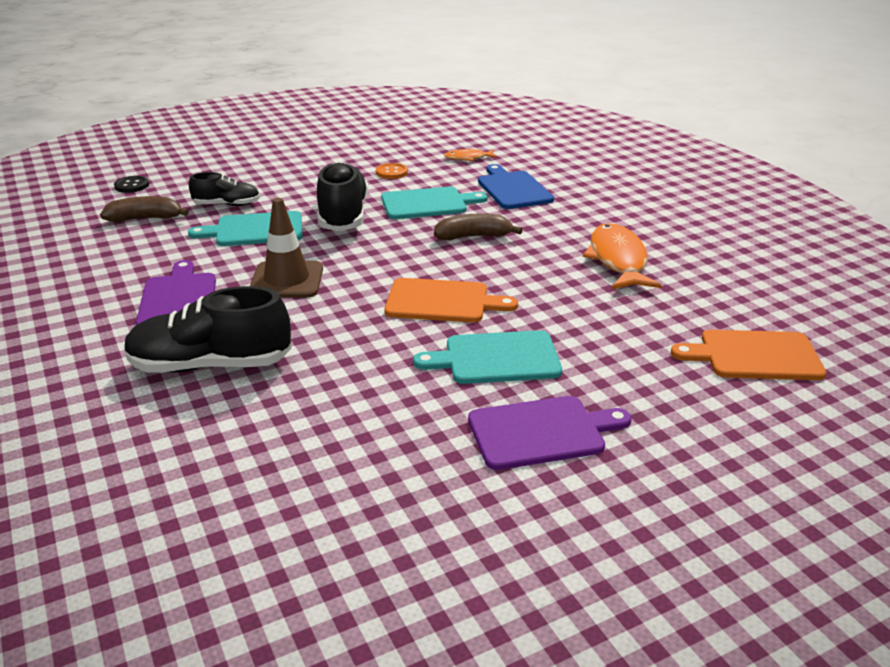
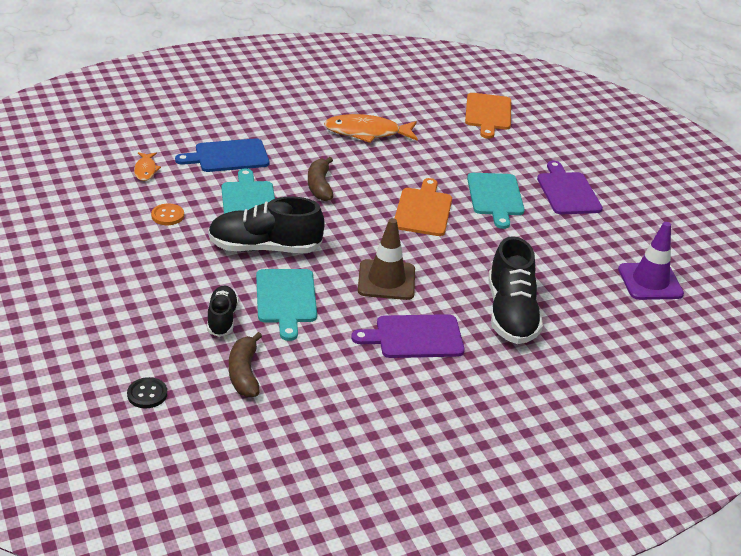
camera: 90 degrees left, 5 degrees up
(280, 513) = (650, 282): none -> purple traffic cone

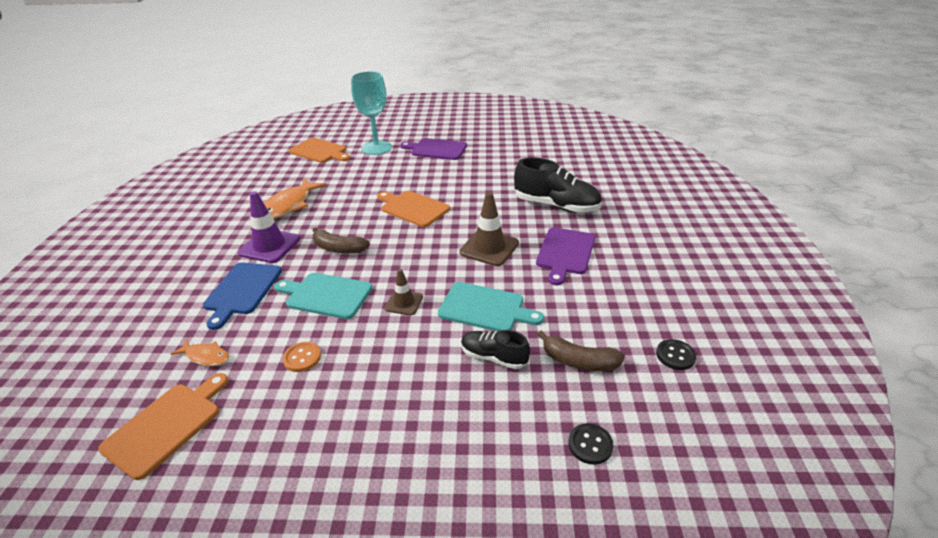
camera: 60 degrees left, 0 degrees up
(75, 181) = (166, 425): none -> orange cutting board
(264, 248) = (404, 303): black shoe -> brown traffic cone
(287, 439) = (675, 355): none -> black button
(495, 197) = (421, 175): turquoise cutting board -> none
(531, 148) = (376, 148): none -> turquoise goblet
(650, 282) = (547, 150): purple traffic cone -> purple traffic cone (269, 246)

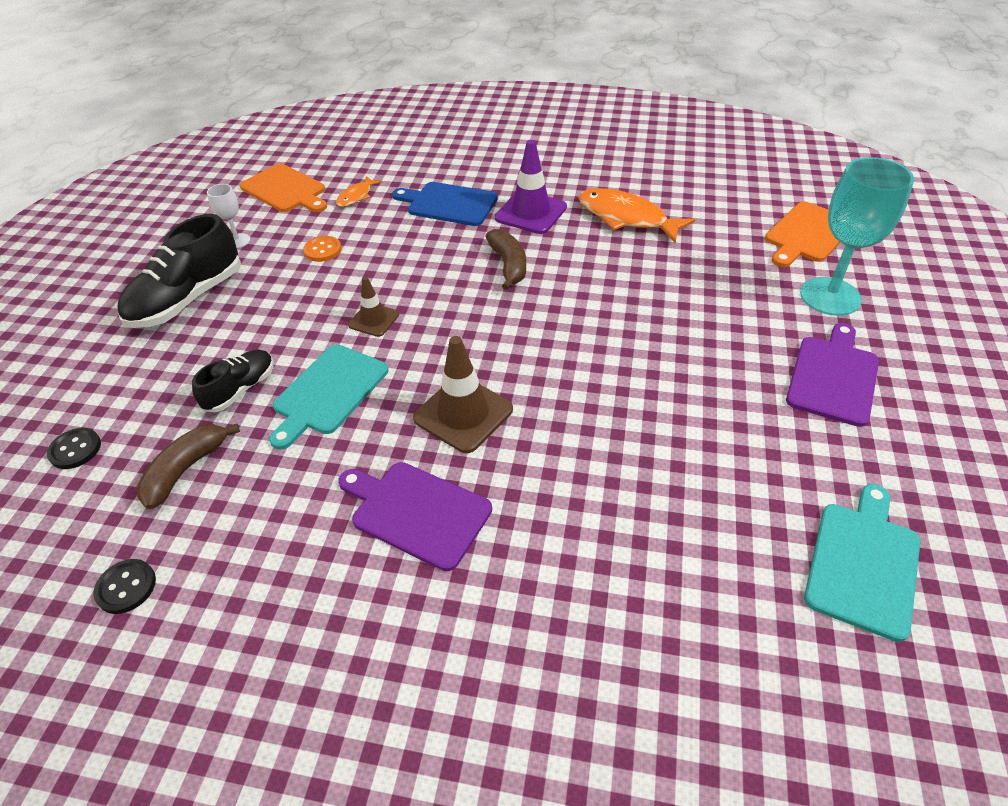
camera: 100 degrees right, 10 degrees up
(271, 437) = (237, 241): none -> white goblet
(326, 295) = (416, 260): turquoise cutting board -> turquoise cutting board (863, 563)
(338, 248) = (508, 265): brown banana -> brown banana turned 135 degrees clockwise
(413, 208) = (601, 335): orange cutting board -> none
(556, 205) = (577, 537): black shoe -> black shoe (188, 299)

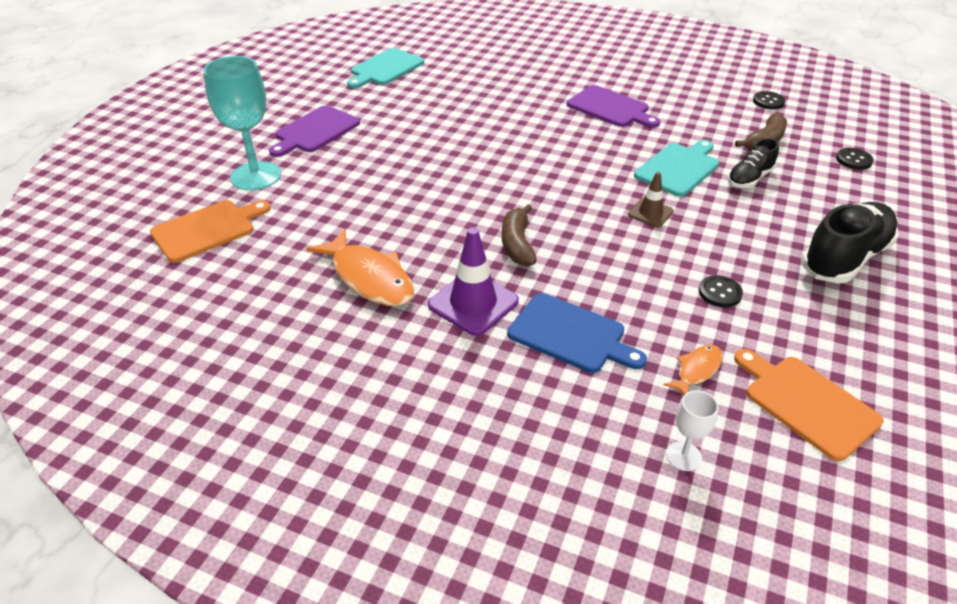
camera: 170 degrees left, 5 degrees down
(237, 241) = (831, 323): white goblet -> white goblet (683, 456)
(323, 250) = (720, 293): orange button -> black button
(463, 414) = (578, 144): brown traffic cone -> none

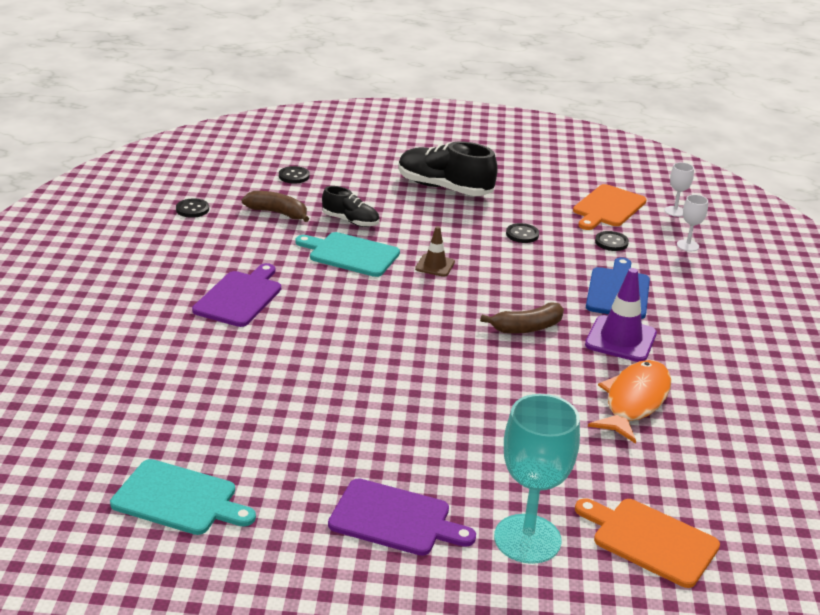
camera: 110 degrees left, 10 degrees down
(696, 370) = (611, 242): orange fish -> black button
(802, 488) = (675, 211): none -> white goblet

